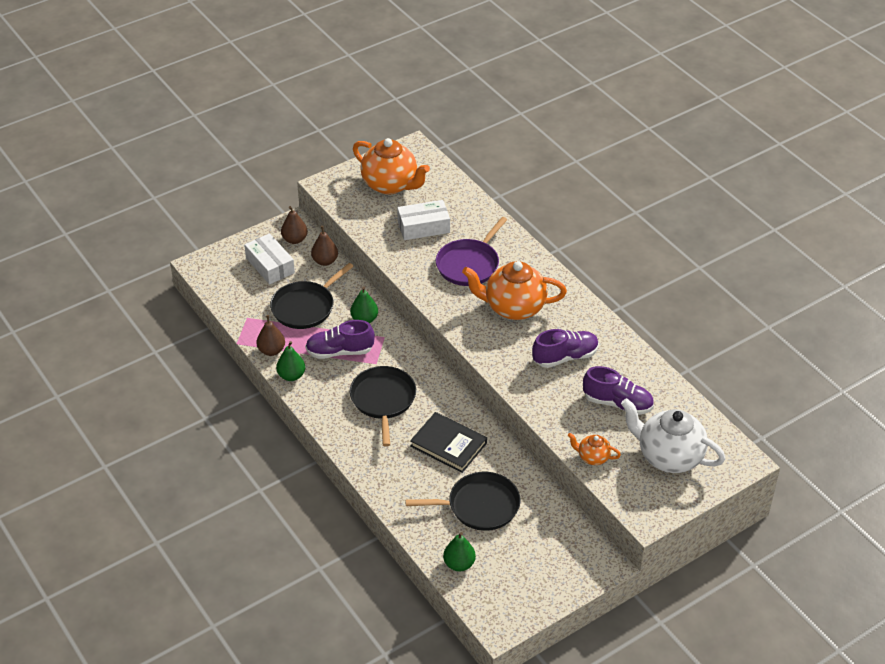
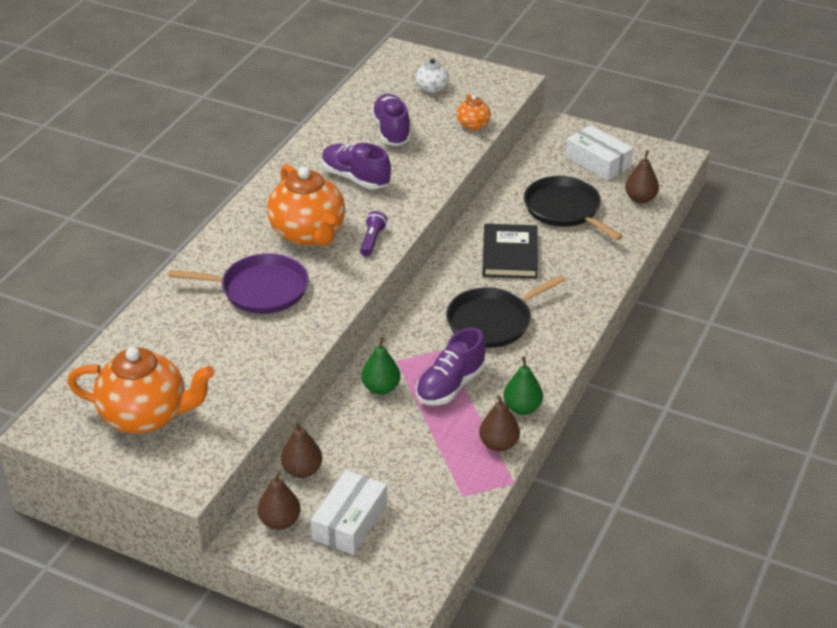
camera: 120 degrees left, 5 degrees down
(305, 307) = (401, 449): black pan -> none
(340, 351) = (450, 385): purple shoe -> purple shoe turned 75 degrees clockwise
(390, 185) = (146, 416): orange teapot -> orange teapot turned 90 degrees clockwise
(423, 227) = (215, 352): white box -> white box (598, 162)
(459, 564) = (640, 198): green pear -> brown pear
(481, 336) = (372, 240): none -> purple flashlight
(668, 457) = (432, 88): white teapot -> white teapot, size x0.48

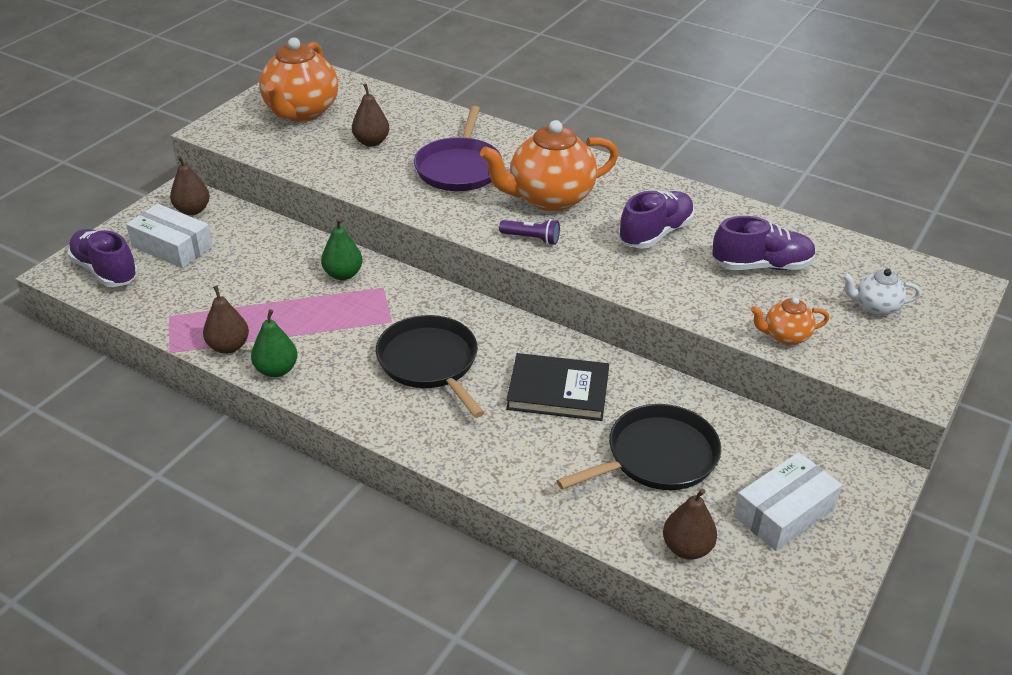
camera: 95 degrees right, 0 degrees up
(302, 470) = (249, 223): brown pear -> brown pear (371, 142)
(450, 385) = (331, 321): purple shoe -> purple shoe (105, 271)

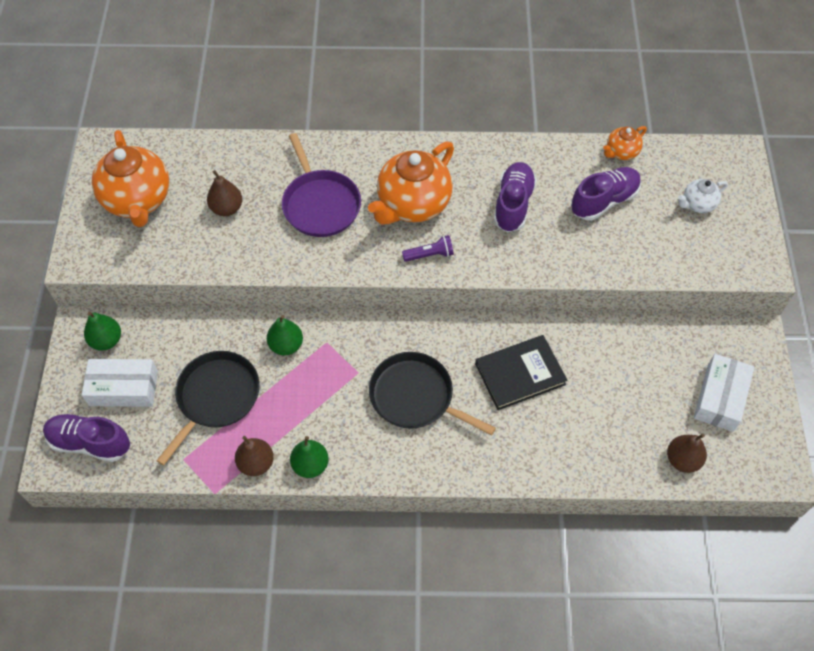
camera: 30 degrees left, 20 degrees up
(192, 210) = (106, 340): brown pear -> green pear
(657, 456) = (619, 396): black pan -> black pan (216, 397)
(785, 336) = (659, 262): orange teapot -> orange teapot (621, 152)

